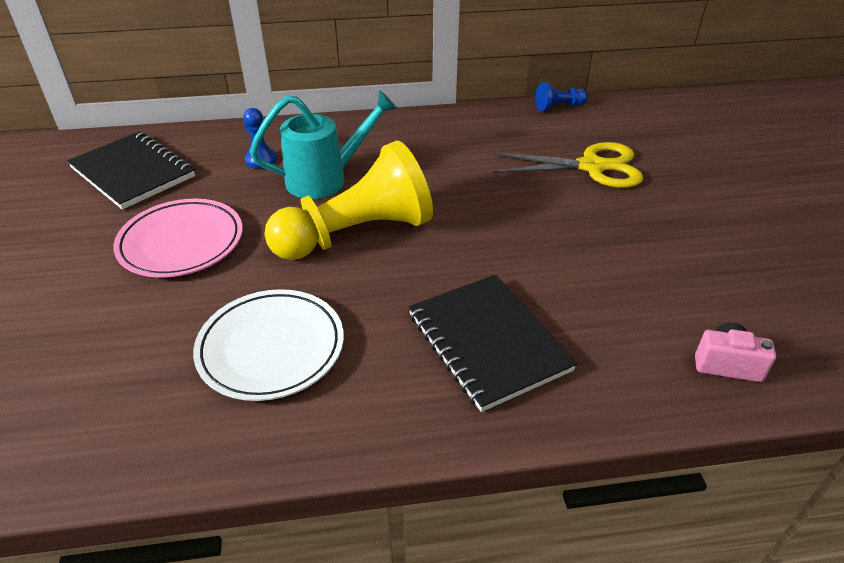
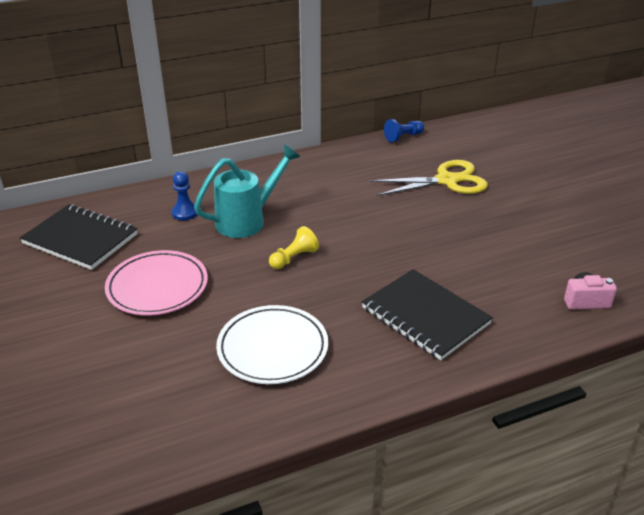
camera: 15 degrees left, 5 degrees down
(357, 234) = (294, 258): yellow pawn -> yellow pawn, size x0.42

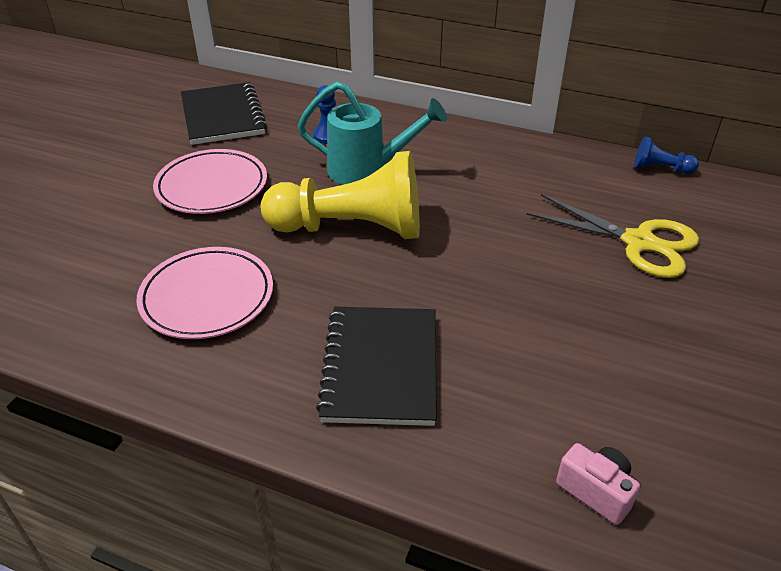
camera: 45 degrees right, 5 degrees up
(272, 348) = (207, 297): white plate -> pink plate
(294, 258) = (352, 228): yellow pawn -> yellow pawn, size x2.37

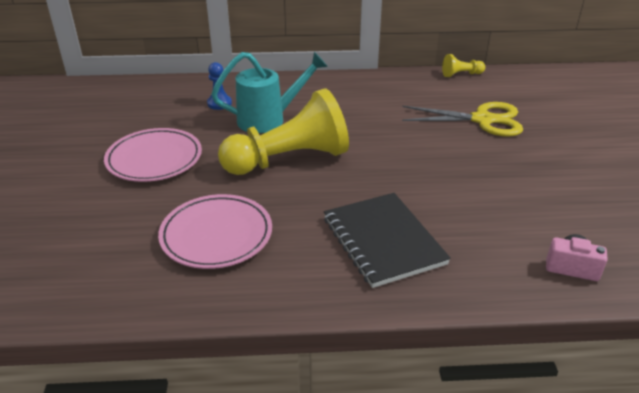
camera: 25 degrees left, 5 degrees down
(223, 116) = (121, 108): black notebook -> none
(660, 169) = (461, 74): blue pawn -> yellow pawn

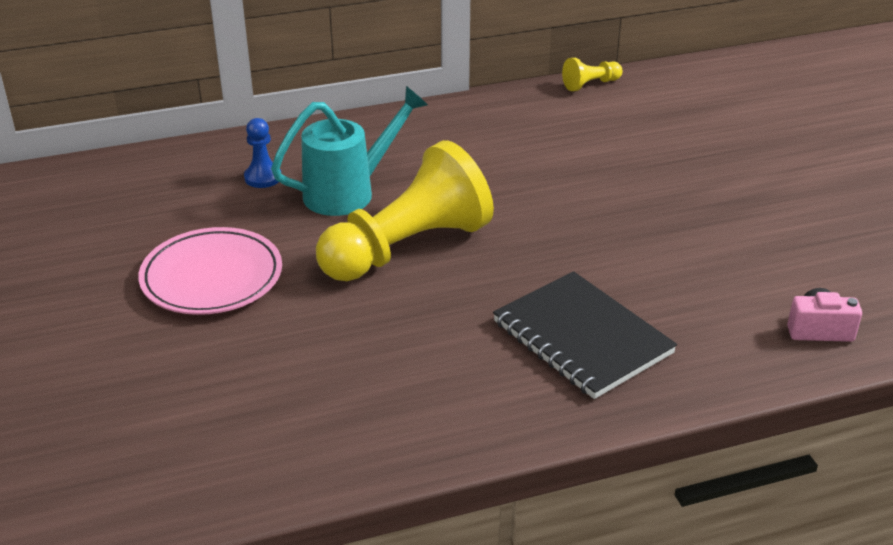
camera: 15 degrees left, 0 degrees up
(216, 235) = (360, 369): pink plate -> none
(482, 120) = (644, 150): yellow scissors -> none

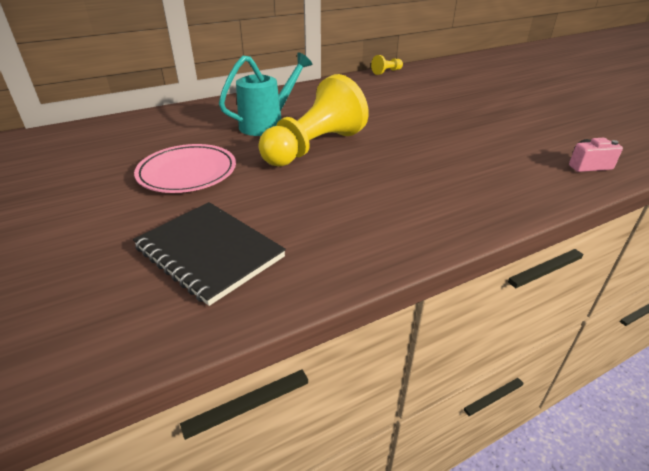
camera: 10 degrees left, 0 degrees up
(263, 177) = (210, 121): blue pawn -> none
(581, 338) = (448, 183): black notebook -> black notebook (209, 253)

